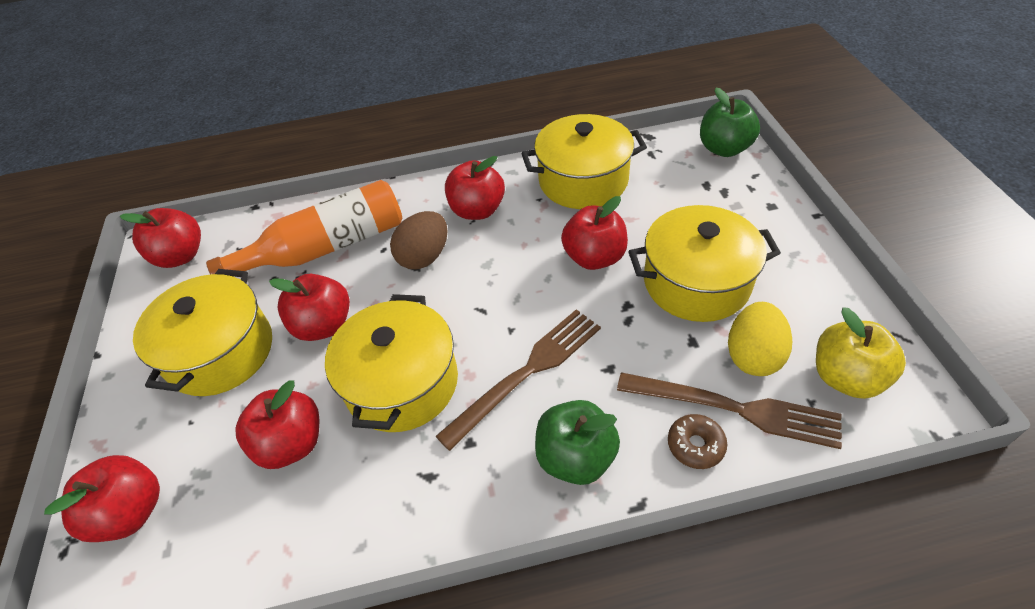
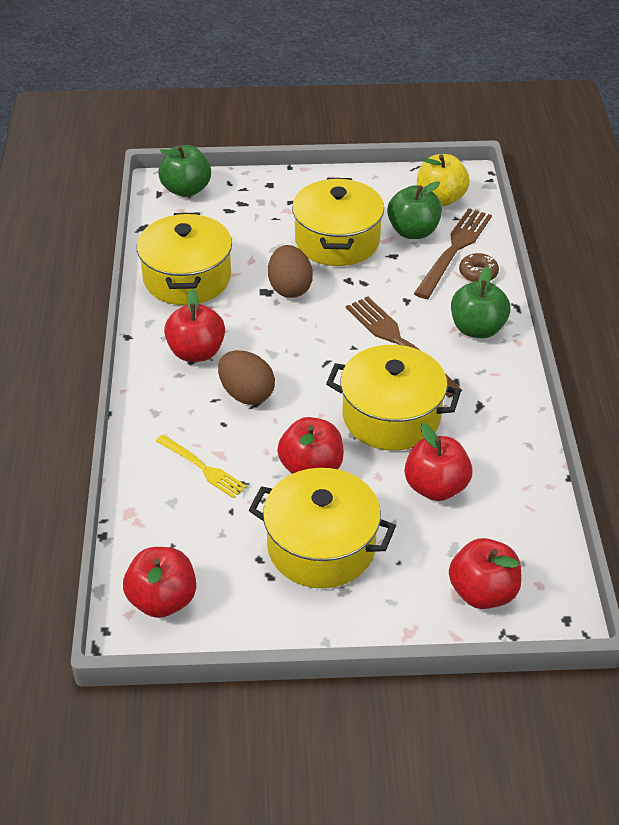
camera: 85 degrees left, 5 degrees down
(326, 247) = (202, 468): orange bottle -> yellow fork
(594, 257) = (290, 288): red apple -> brown egg
(753, 355) = (413, 231): yellow egg -> green apple

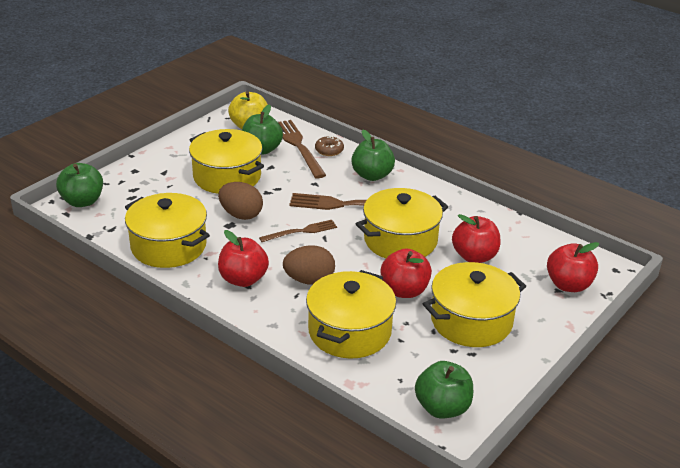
camera: 50 degrees left, 10 degrees down
(162, 600) = (442, 408): red apple -> green apple
(202, 468) = (349, 331): yellow fork -> yellow pot
(315, 341) = (301, 231): none -> brown fork

